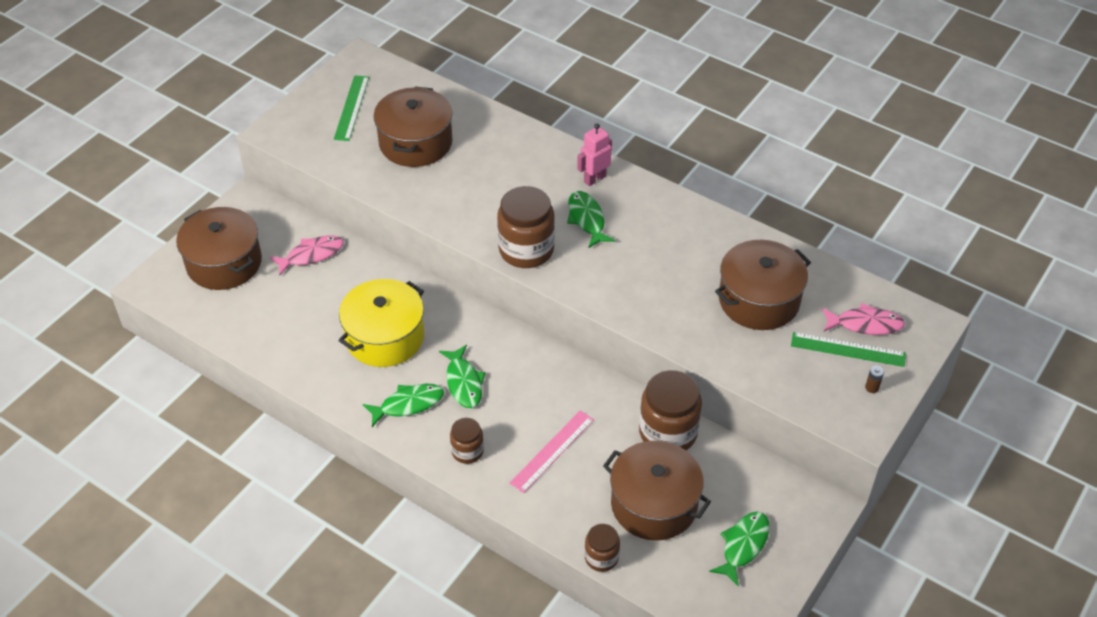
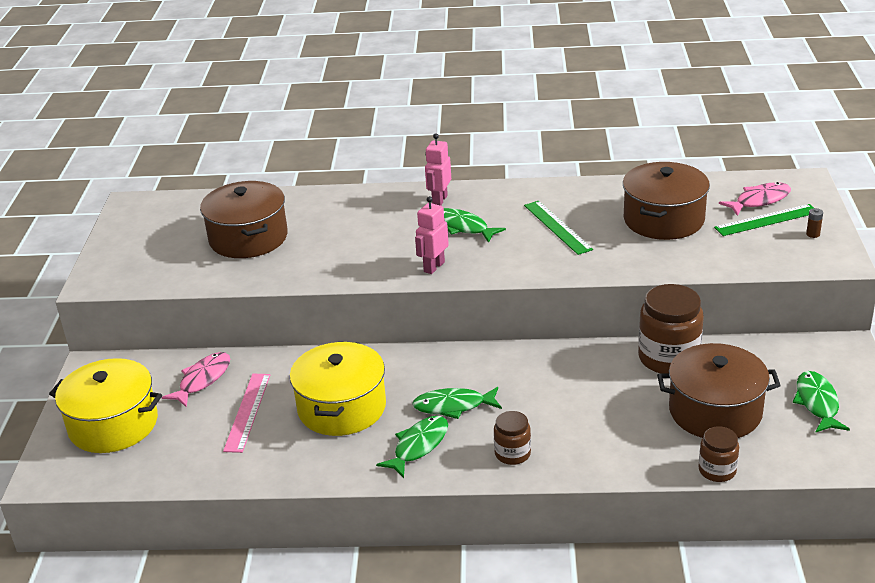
camera: 30 degrees left, 15 degrees down
(224, 263) = (113, 424): brown pot -> yellow pot
(351, 107) = (158, 238): green ruler -> green ruler (557, 227)
(464, 382) = (453, 406): green fish -> green fish turned 135 degrees clockwise
(526, 250) = (434, 267): brown jar -> pink robot
(552, 451) = (587, 416): pink ruler -> pink ruler (247, 412)

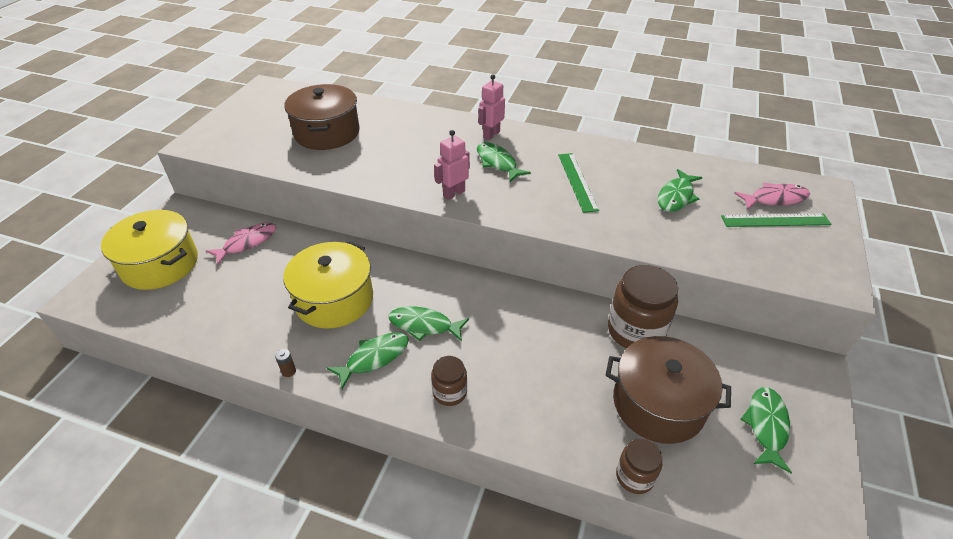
camera: 15 degrees right, 10 degrees up
(247, 412) = (261, 282): pink ruler -> none
(663, 219) = (676, 197): brown pot -> green fish
(813, 234) = (818, 246): brown battery -> brown battery (289, 371)

